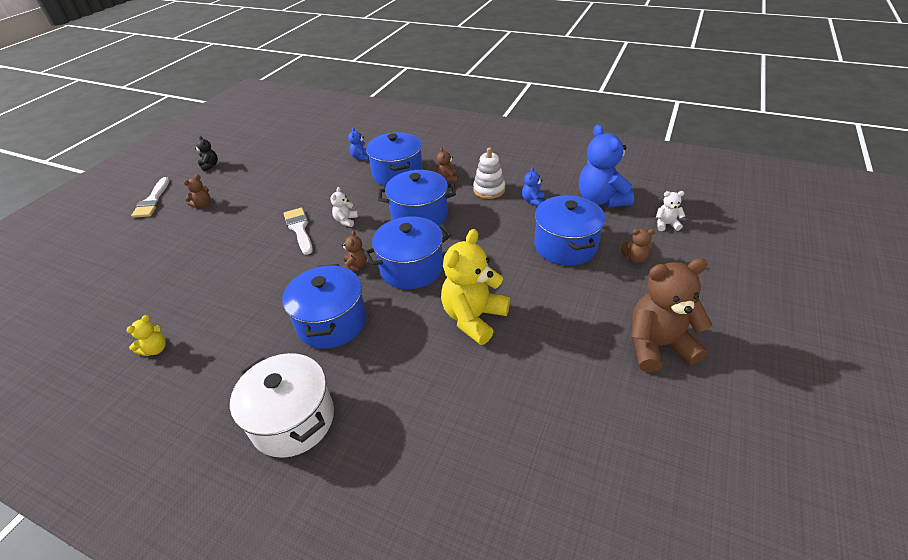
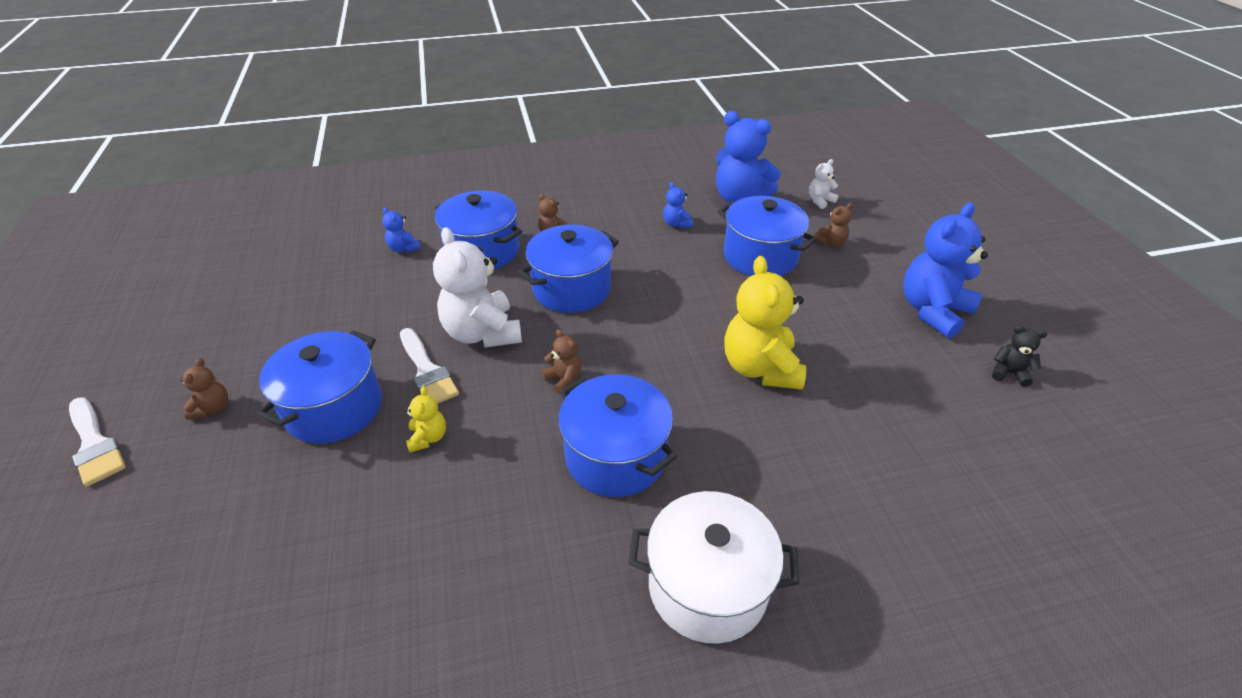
camera: 40 degrees left, 0 degrees up
(155, 349) = (404, 635): yellow teddy bear -> yellow teddy bear (428, 437)
(210, 166) = (147, 349): black teddy bear -> black teddy bear (1008, 373)
(299, 229) = (427, 371): white brush -> white brush turned 150 degrees counterclockwise
(346, 221) = (483, 333): white teddy bear -> white teddy bear, size x2.17
(411, 268) = (634, 350): blue pot -> blue pot (334, 408)
(489, 190) = (617, 229): white stacking toy -> none
(657, 345) = (932, 311): brown teddy bear -> blue teddy bear

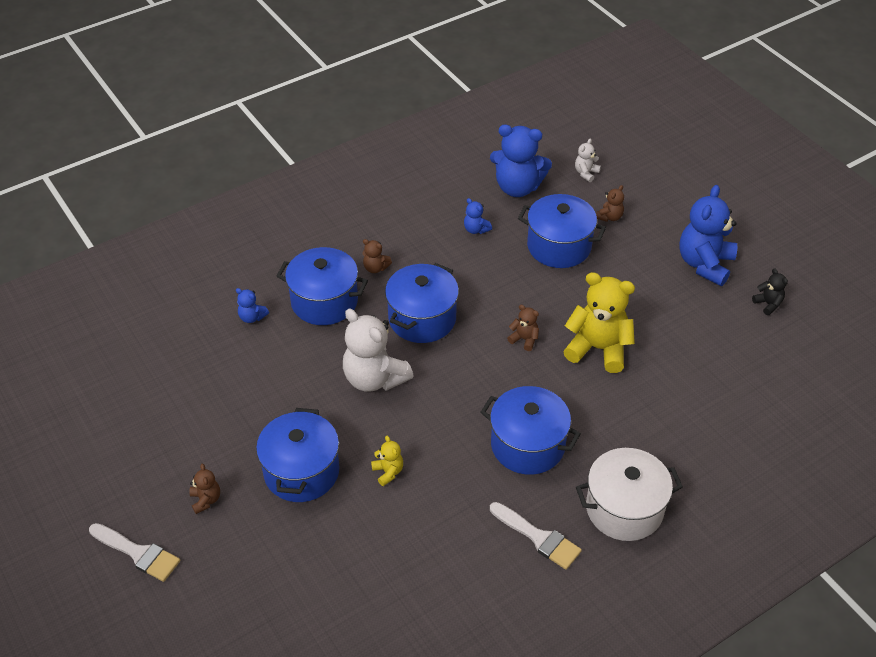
camera: 20 degrees left, 5 degrees up
(427, 371) = (352, 422): white brush -> white brush (538, 537)
(564, 379) = (460, 399): brown teddy bear -> brown teddy bear (524, 339)
(760, 368) = (598, 348): yellow teddy bear -> yellow teddy bear turned 135 degrees clockwise
(1008, 373) = (768, 304): black teddy bear -> black teddy bear turned 60 degrees clockwise

